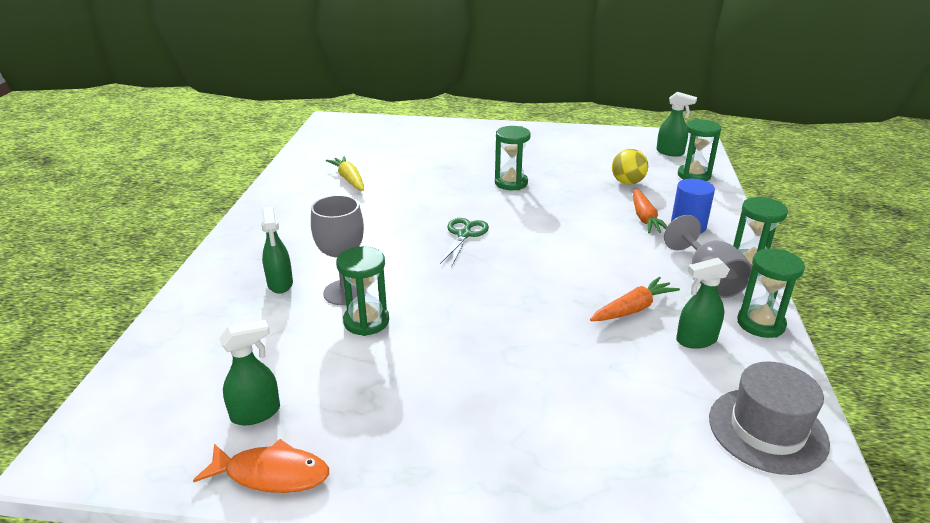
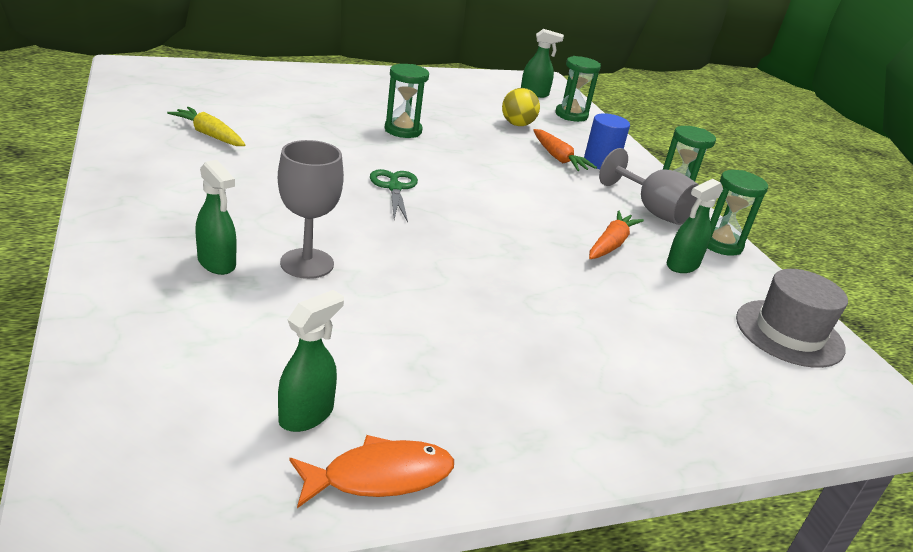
camera: 30 degrees left, 0 degrees up
(366, 321) = (357, 292): green hourglass -> none

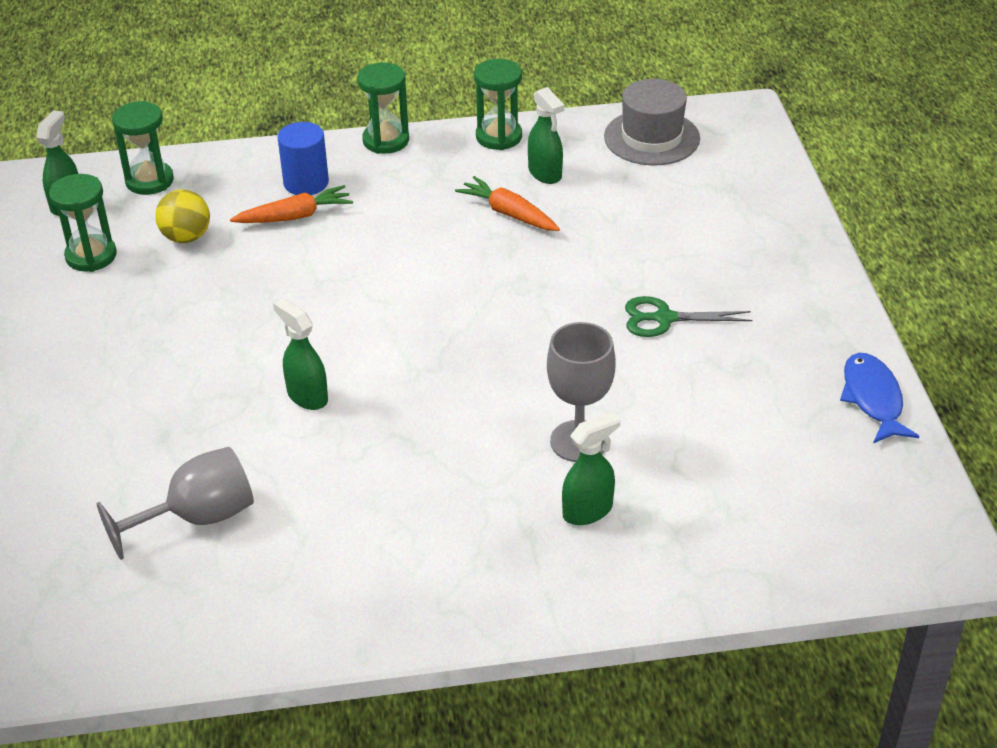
camera: 75 degrees left, 10 degrees up
(209, 135) = (243, 546): yellow carrot -> none
(307, 414) = (813, 438): green spray bottle -> green spray bottle (307, 396)
(380, 476) = (873, 399): orange fish -> blue fish
(394, 188) = (393, 367): green scissors -> green scissors (664, 318)
(403, 130) = (214, 349): green hourglass -> green hourglass (91, 256)
(652, 210) = (429, 167): grey goblet -> grey goblet (198, 518)

